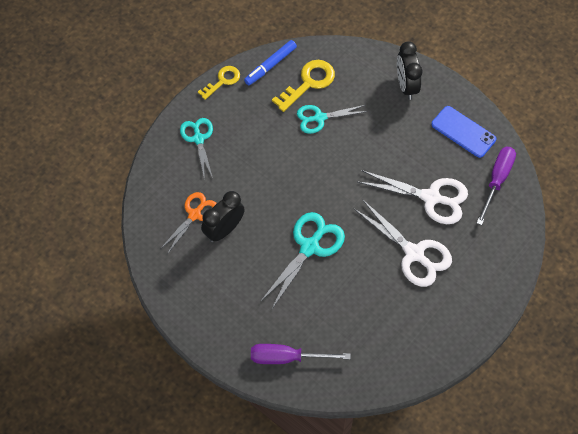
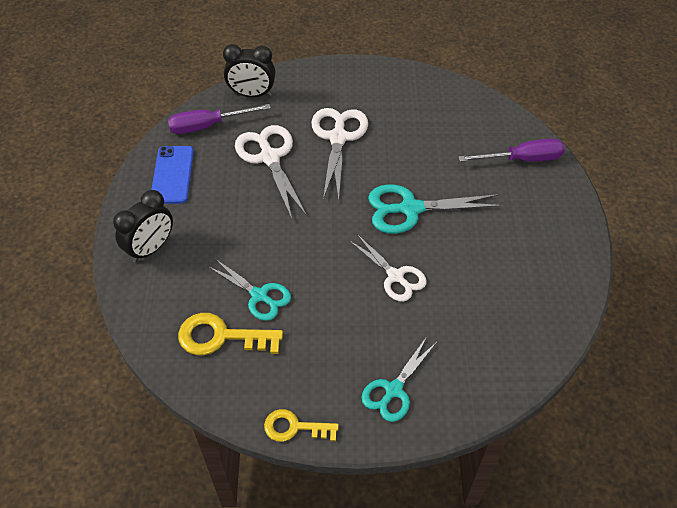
camera: 130 degrees left, 10 degrees down
(195, 214) = (480, 322): orange scissors -> none
(224, 230) = (467, 285): black clock -> black clock (252, 94)
(267, 196) = (395, 276): none -> white scissors
(270, 65) = (228, 392): blue marker -> none
(287, 357) = (522, 159): purple screwdriver -> purple screwdriver turned 60 degrees counterclockwise

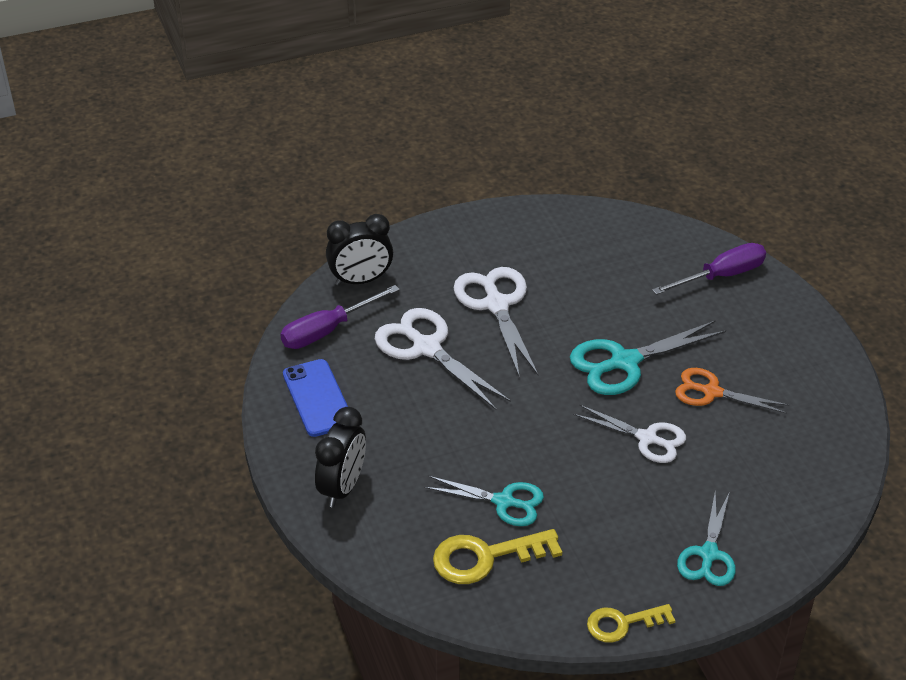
camera: 20 degrees left, 10 degrees down
(466, 252) = (711, 392): none -> orange scissors

